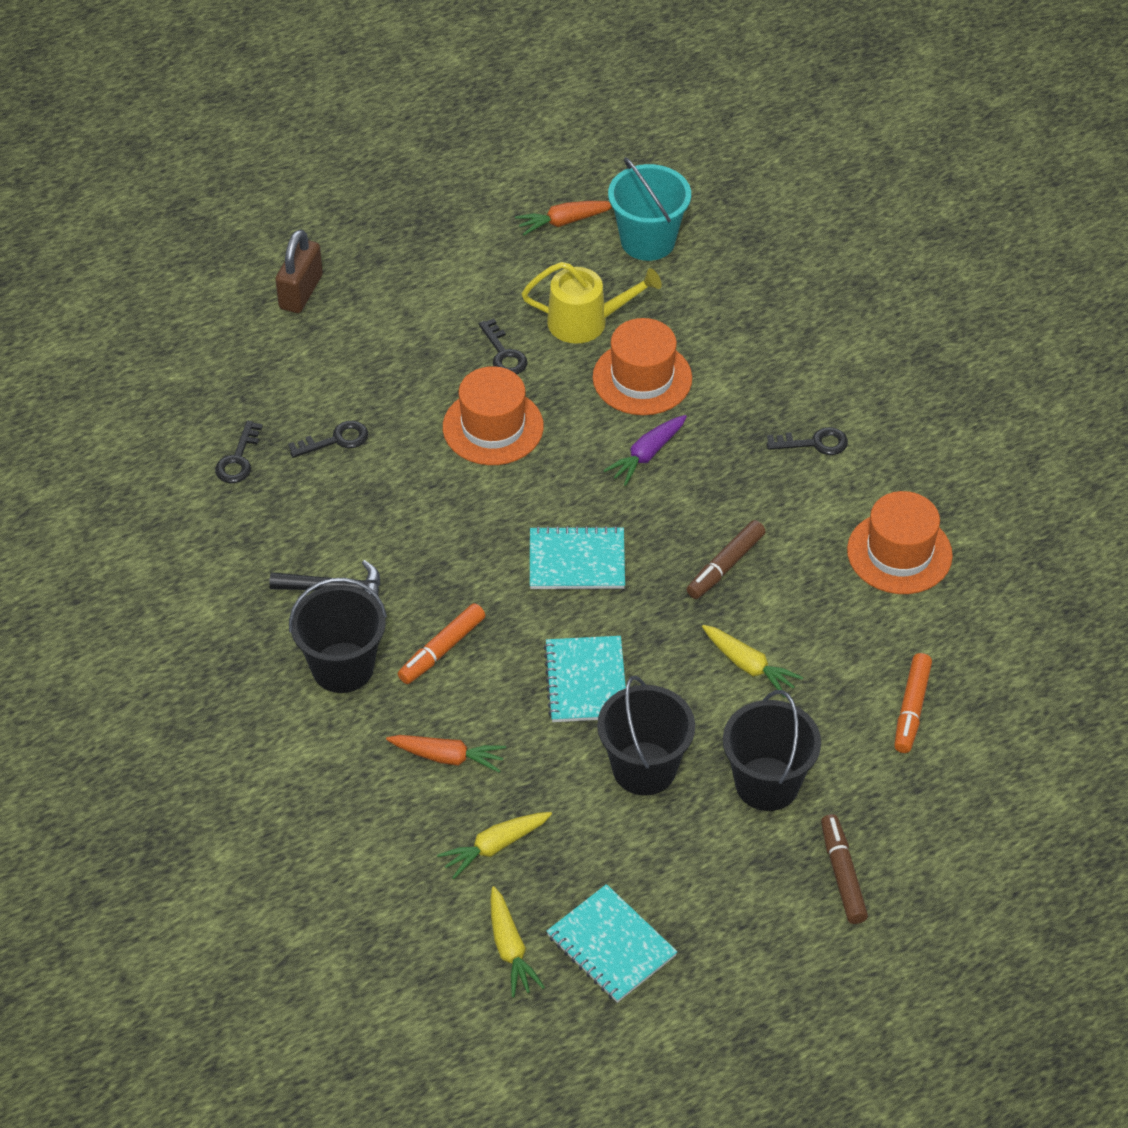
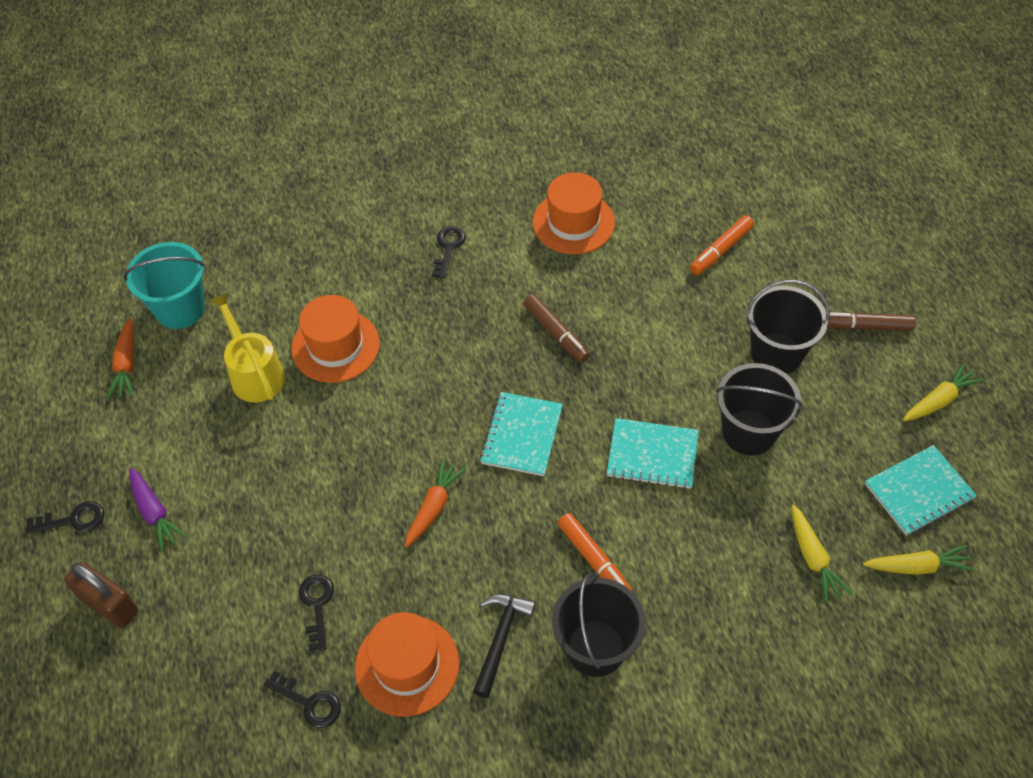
camera: 75 degrees left, 5 degrees up
(447, 757) = (713, 577): orange carrot -> orange carrot (434, 507)
(493, 427) = (349, 469): orange hat -> orange hat (407, 665)
(504, 354) = (265, 443): black key -> black key (73, 520)
(586, 322) = (254, 372): yellow watering can -> yellow watering can turned 45 degrees counterclockwise
(647, 455) = (421, 361): purple carrot -> purple carrot (154, 513)
(748, 666) = (660, 340): yellow carrot -> yellow carrot (939, 400)
(911, 708) = (721, 250): orange marker -> orange marker turned 105 degrees clockwise

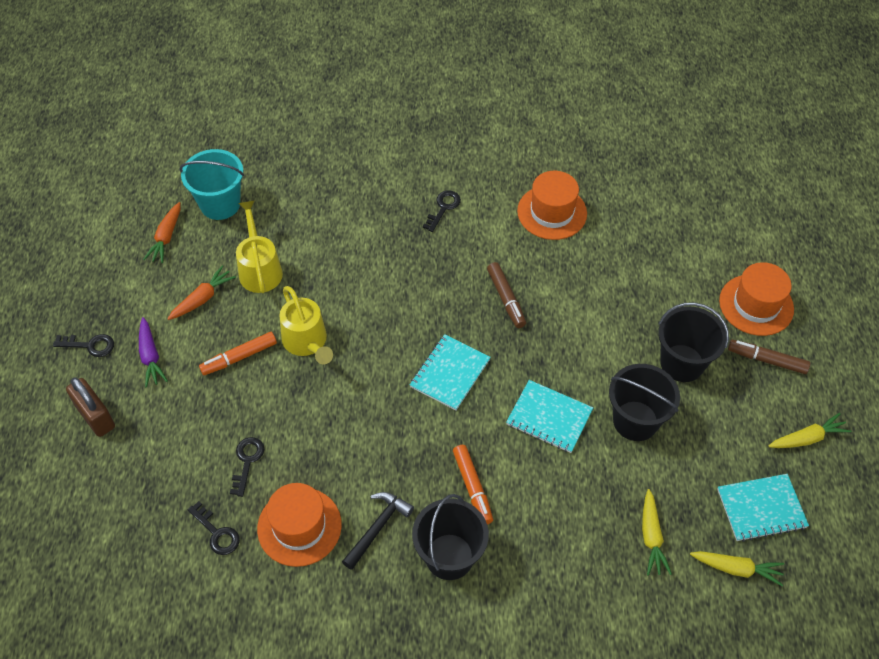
camera: 15 degrees right, 0 degrees up
(335, 346) = (328, 264): orange hat -> orange hat (756, 305)
(341, 444) = (307, 342): none -> yellow watering can
(434, 507) = (361, 411): orange carrot -> orange carrot (202, 298)
(721, 250) = (666, 265): orange marker -> orange marker (239, 357)

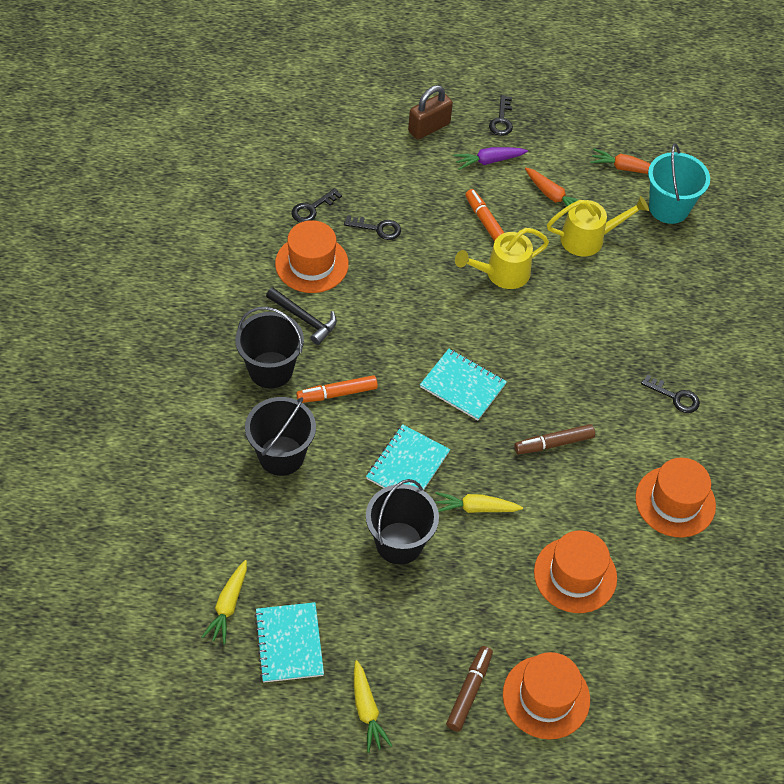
camera: 90 degrees right, 0 degrees up
(638, 284) = (575, 575): none -> orange hat
(651, 537) = (270, 536): yellow carrot -> yellow carrot (475, 508)
(682, 363) = (468, 601): black bucket -> black bucket (281, 455)

